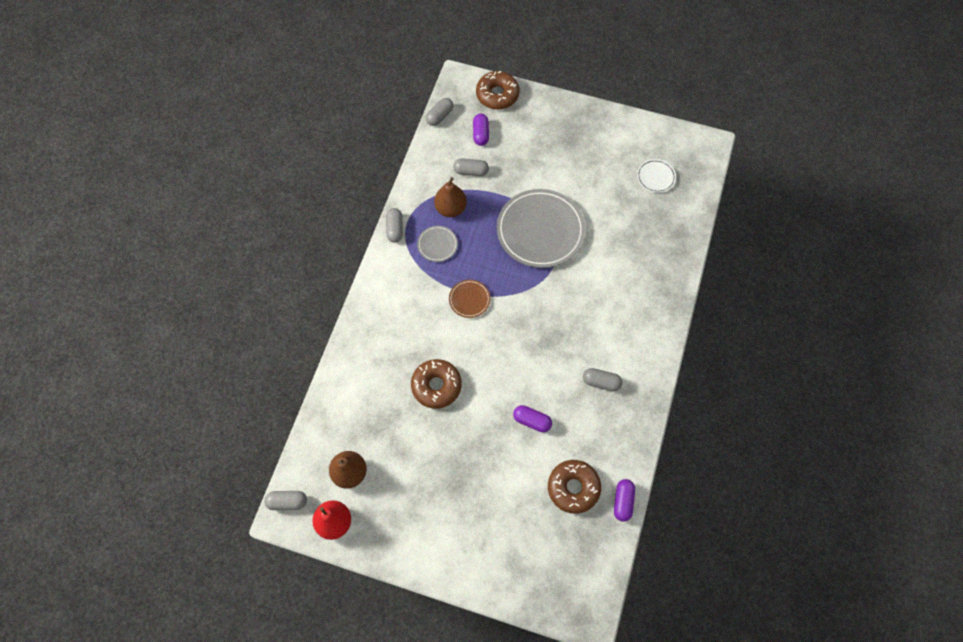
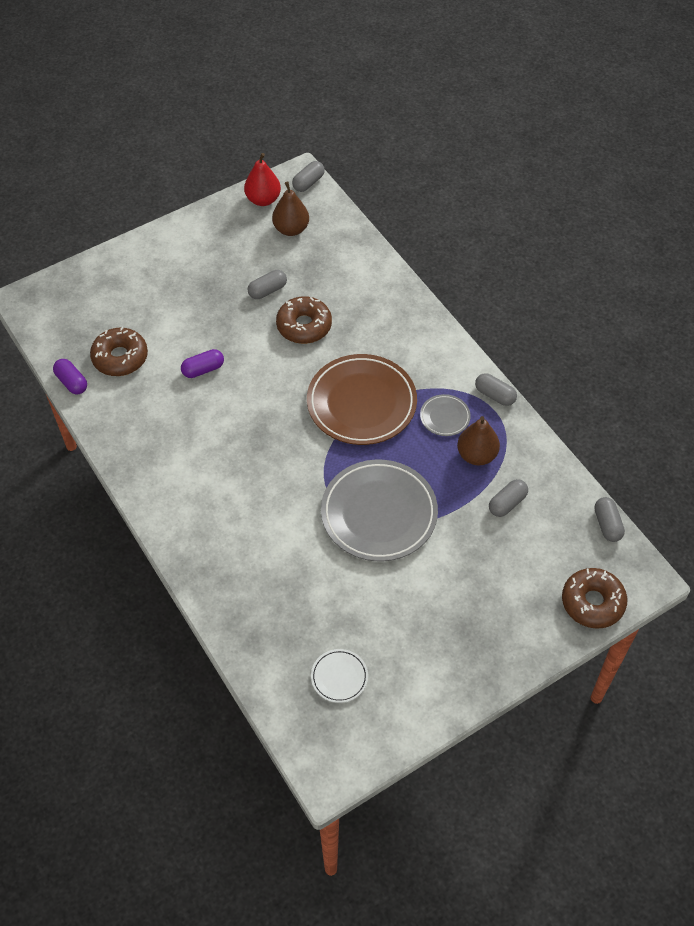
camera: 130 degrees right, 10 degrees down
(469, 299) = (361, 403): brown plate -> brown plate, size x2.20
(480, 134) = (549, 546): purple capsule -> none
(601, 382) = (180, 445): grey capsule -> grey capsule (267, 290)

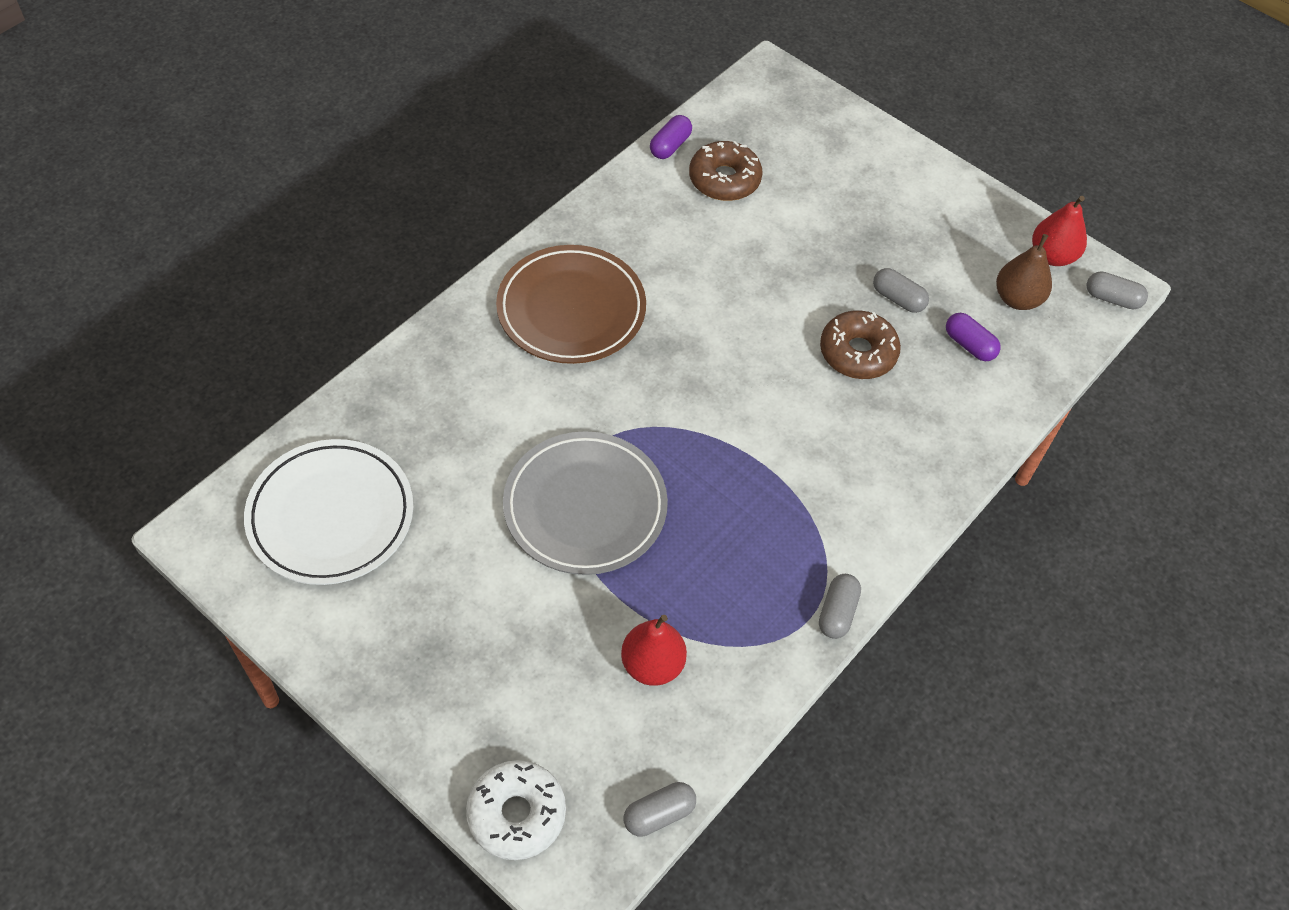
camera: 70 degrees right, 0 degrees up
(203, 369) = (740, 263): purple capsule -> purple capsule (969, 345)
(339, 677) = (331, 516): white plate -> white plate, size x2.20
(361, 403) = (757, 447): brown plate -> brown plate (571, 309)
(445, 417) = (773, 554): grey plate -> none
(476, 455) = (721, 608): brown pear -> none
(507, 503) = (652, 665): grey capsule -> red pear
(592, 602) = (516, 814): brown donut -> white donut

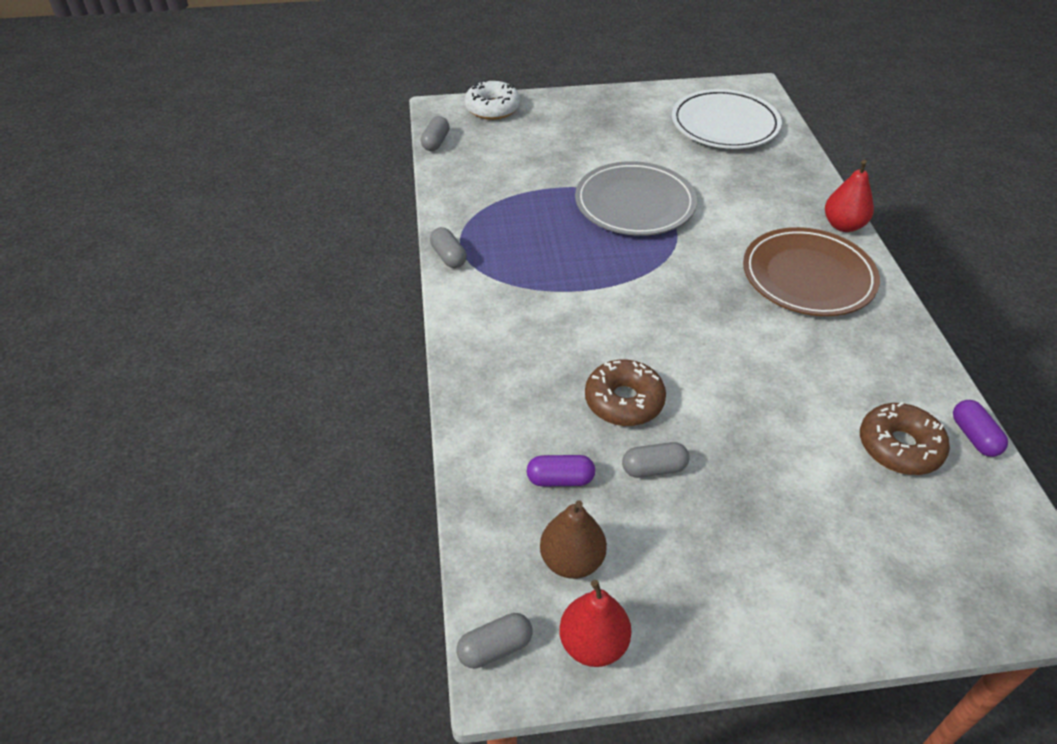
camera: 135 degrees right, 10 degrees down
(652, 665) = (509, 178): red pear -> red pear (843, 225)

